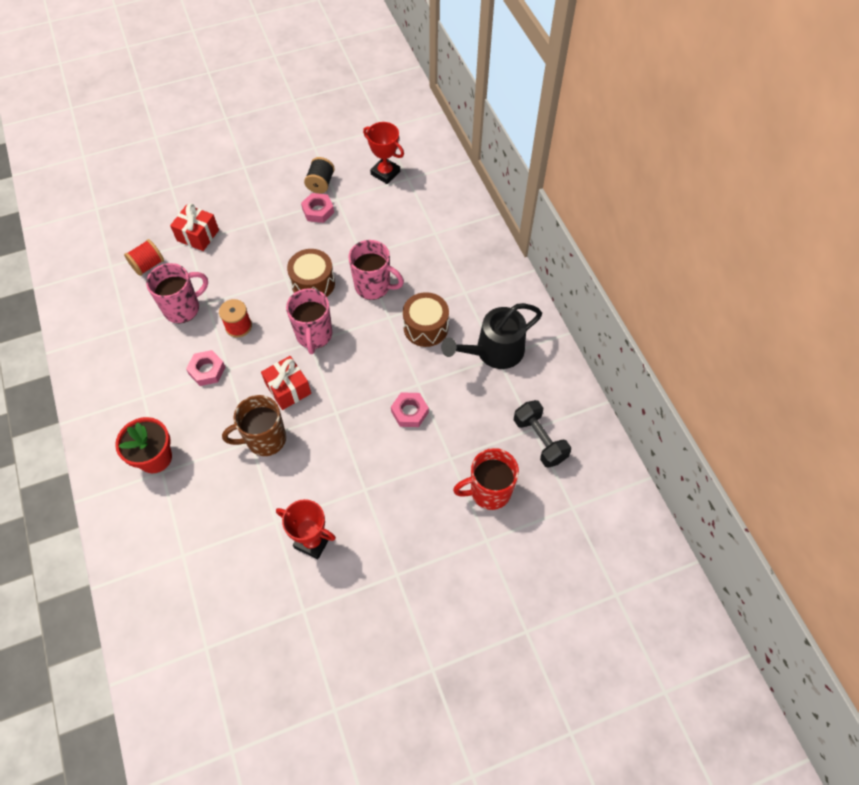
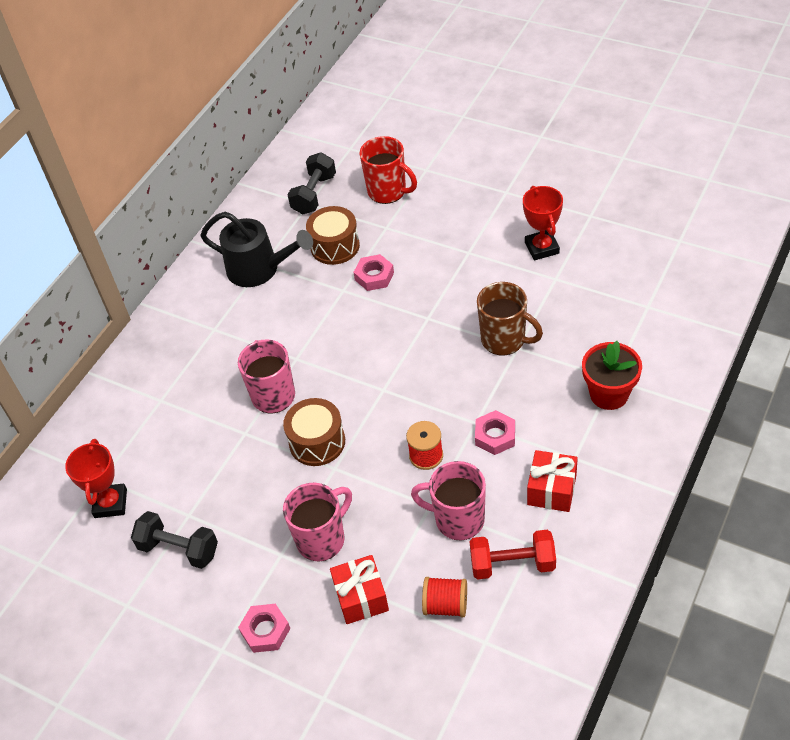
camera: 125 degrees left, 10 degrees down
(128, 310) = (512, 564): none -> red dumbbell
(288, 389) = (444, 364): red gift -> red gift (551, 490)
(314, 335) = (372, 392): pink mug -> pink mug (322, 539)
(318, 211) = (221, 517): pink nut -> pink nut (265, 631)
(320, 183) = (179, 549): black spool -> black dumbbell
(425, 327) = (280, 326): brown drum -> brown drum (335, 246)

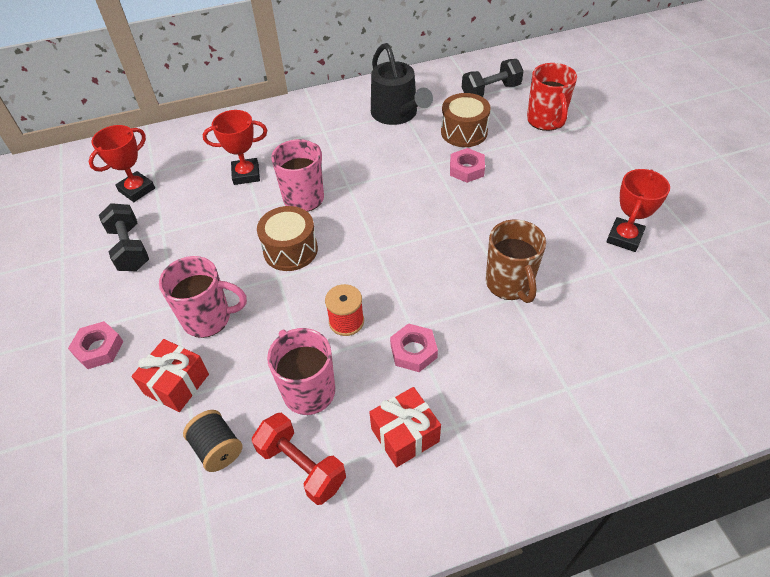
camera: 40 degrees right, 0 degrees up
(195, 415) = (246, 174): none -> red trophy
(446, 605) = (217, 449): red spool -> black spool
(609, 394) = (548, 398): red flower pot -> none

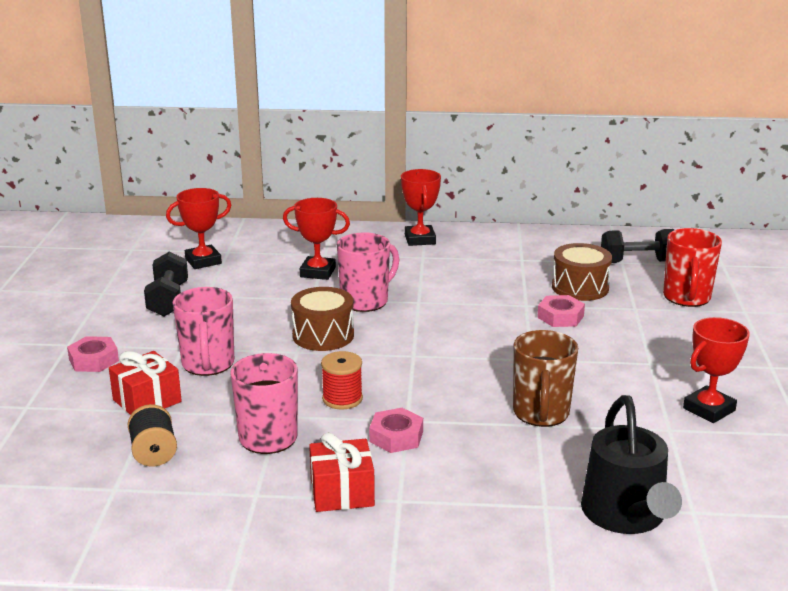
camera: 20 degrees right, 25 degrees down
(208, 318) = (208, 364): pink mug -> pink mug turned 60 degrees clockwise
(301, 466) = (224, 486): red dumbbell -> none
(311, 111) = (420, 239): none -> red trophy
(397, 114) = (513, 259): black watering can -> black watering can (626, 516)

